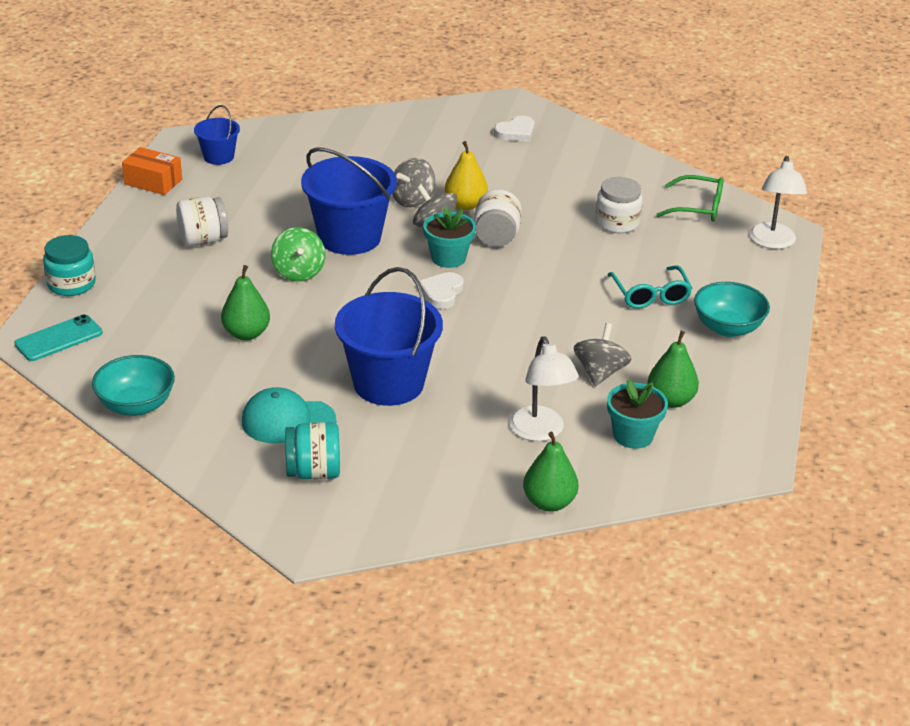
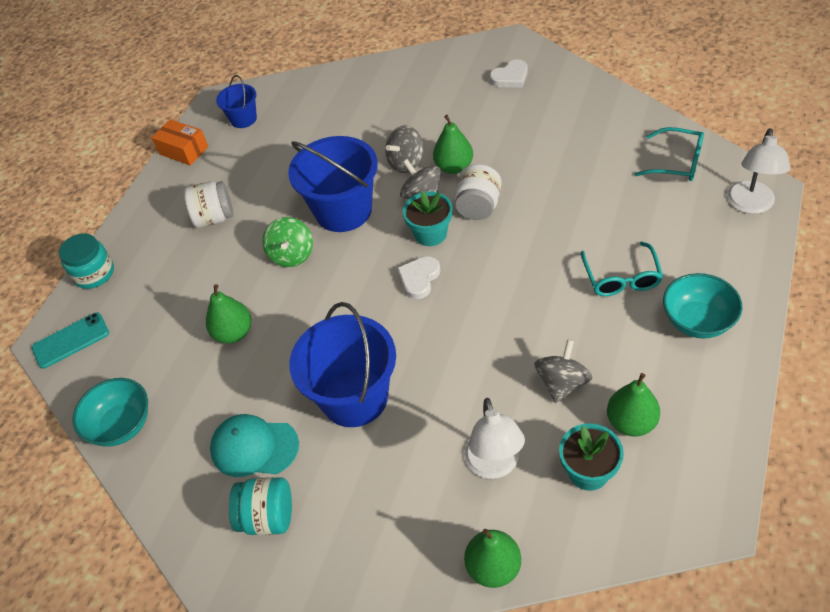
camera: 15 degrees right, 15 degrees up
(465, 205) = (454, 167): yellow pear -> green pear
(617, 222) = (596, 184): white jar -> none
(698, 207) = (677, 162): green glasses -> turquoise glasses

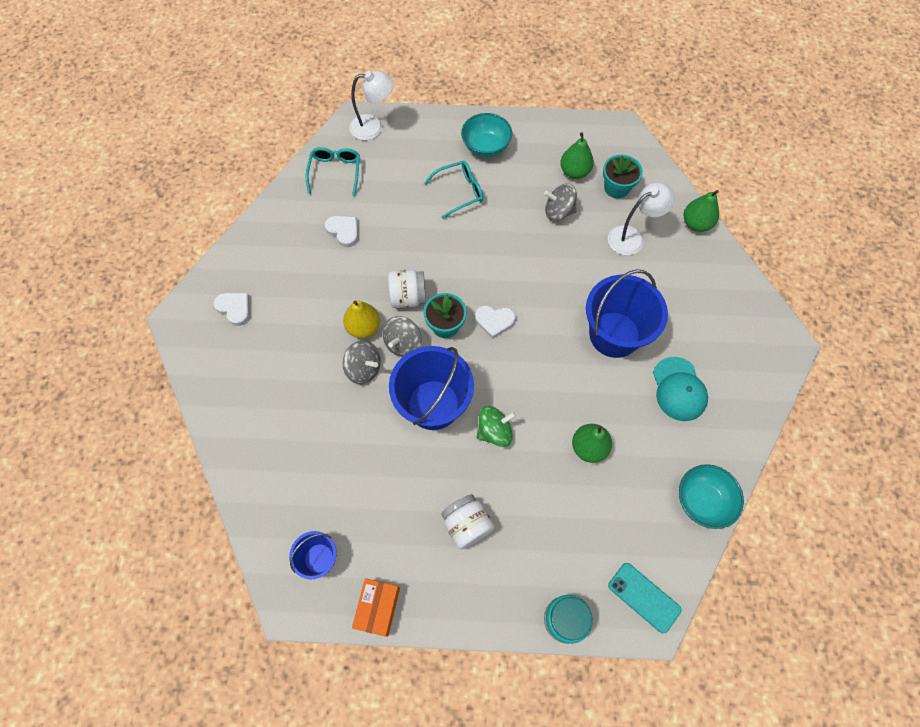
camera: 115 degrees left, 15 degrees up
(268, 517) = (723, 359): turquoise jar -> none
(454, 167) = (363, 327): green pear -> yellow pear
(585, 162) = (343, 231): none -> white heart

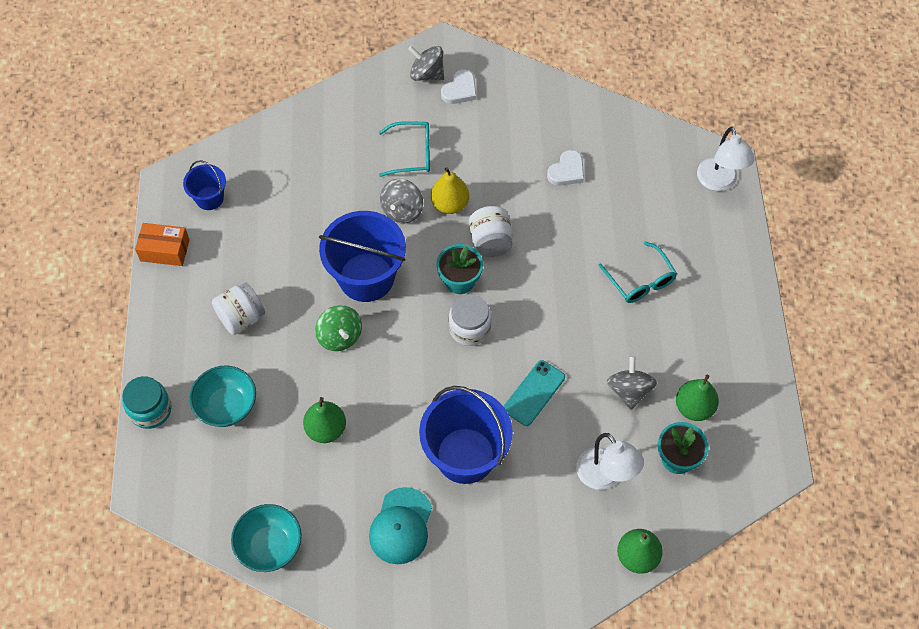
camera: 85 degrees right, 5 degrees down
(335, 172) = (645, 152): turquoise glasses -> turquoise glasses (412, 154)
(403, 344) = (434, 243): grey spinning top -> grey spinning top (427, 74)
(486, 147) = (713, 304): turquoise bowl -> turquoise bowl (227, 406)
(494, 321) = (469, 328): white heart -> white jar
(644, 597) = (170, 483): turquoise phone -> turquoise phone (534, 393)
(679, 389) = (401, 526): turquoise cap -> turquoise cap turned 60 degrees counterclockwise

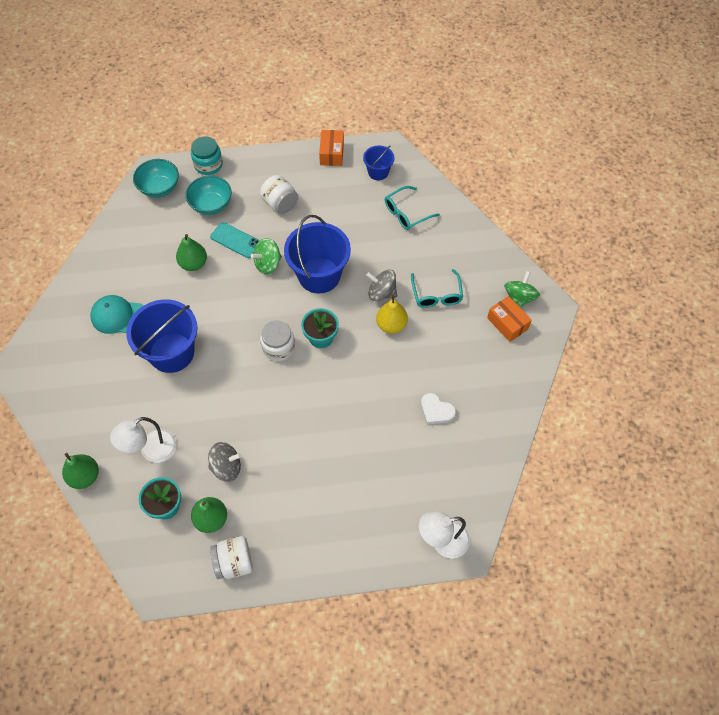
camera: 85 degrees right, 0 degrees up
(270, 546) = (109, 242): turquoise bowl -> turquoise bowl (159, 188)
(427, 74) = (519, 298): grey spinning top -> green spinning top
(460, 90) = (507, 323): white heart -> orange box
(490, 242) = (359, 357): white jar -> white jar (234, 562)
(534, 393) = (223, 396): turquoise phone -> turquoise phone (235, 240)
(640, 281) = (331, 474): turquoise glasses -> turquoise glasses (406, 213)

